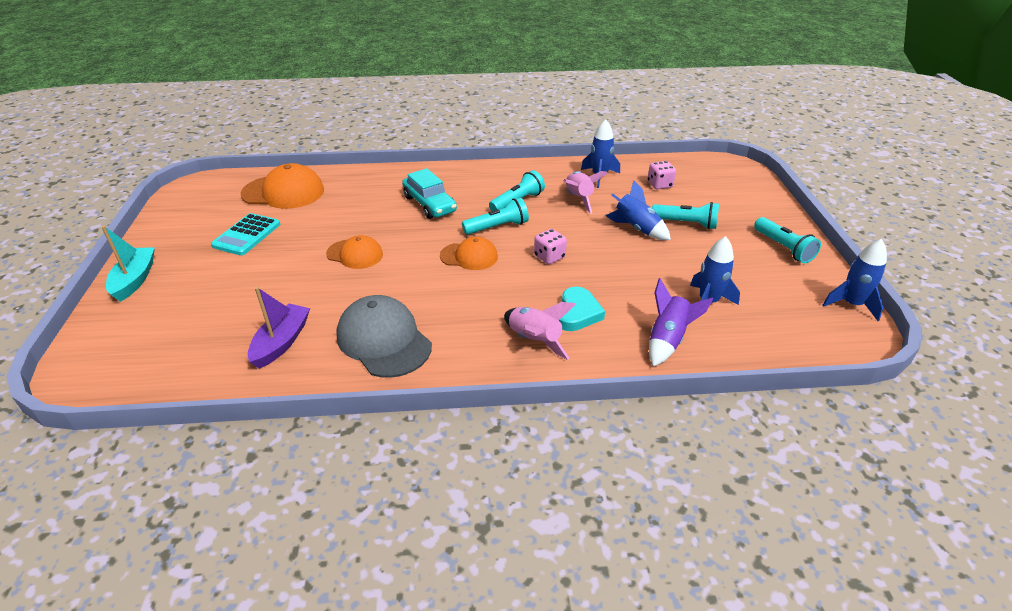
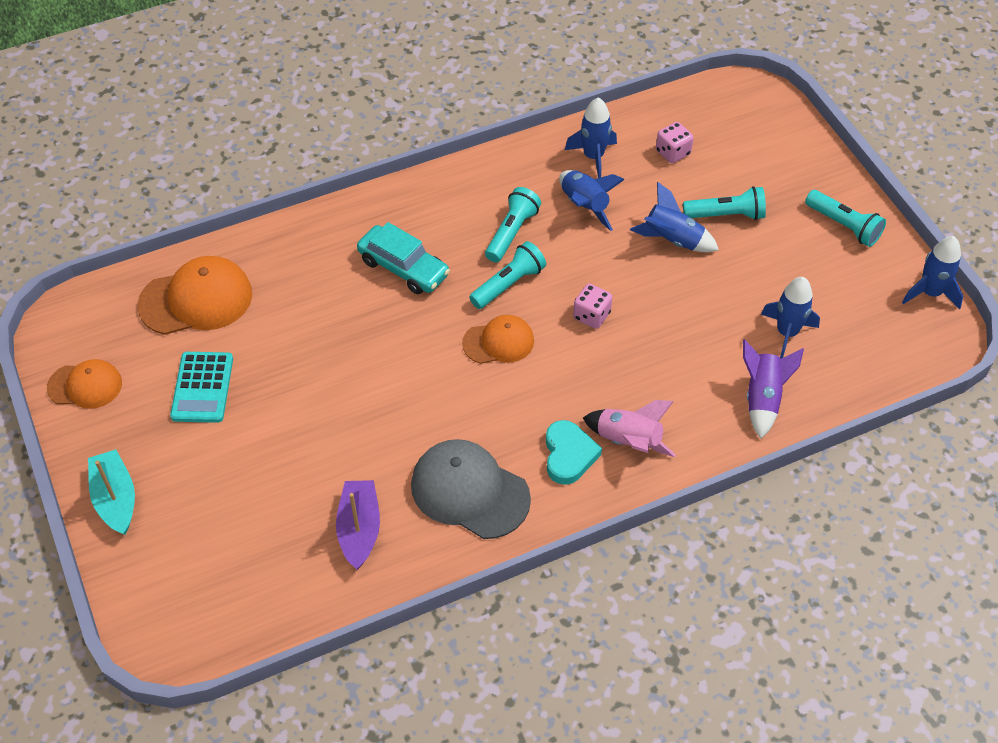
camera: 20 degrees left, 15 degrees up
(355, 254) = (360, 379): orange cap -> orange cap (85, 385)
(577, 313) = (657, 390): turquoise heart -> turquoise heart (569, 455)
(578, 198) = (584, 206): pink rocket -> blue rocket

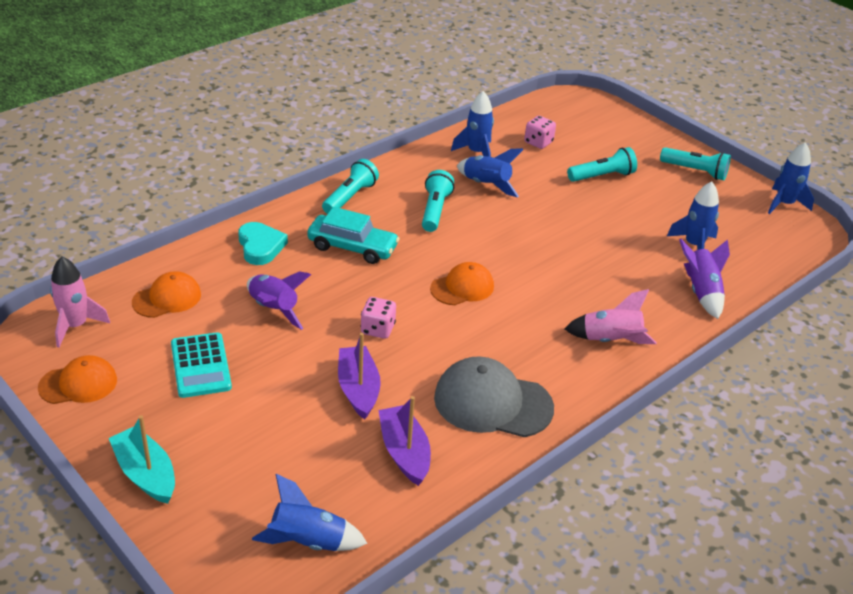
camera: 20 degrees left, 15 degrees down
(101, 317) = (76, 326): none -> pink rocket
(196, 299) = (167, 298): orange cap -> orange cap, size x0.62
(294, 333) = (273, 309): none -> purple rocket
(343, 447) = (358, 389): none -> purple boat
(509, 284) = (450, 246): turquoise flashlight -> turquoise flashlight (350, 197)
(569, 455) = (565, 359): turquoise heart -> turquoise heart (260, 247)
(591, 315) = (531, 257): pink dice -> pink dice (377, 329)
(673, 240) = (569, 197): blue rocket -> blue rocket (308, 541)

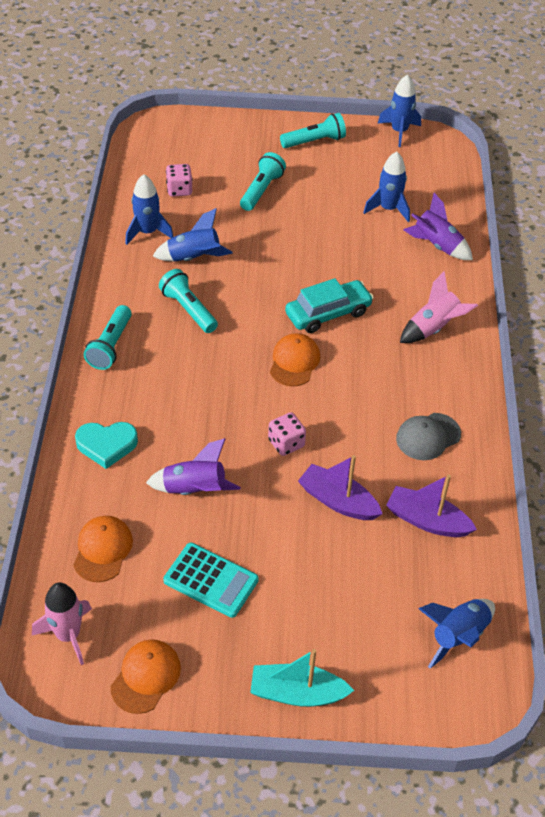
camera: 45 degrees left, 10 degrees up
(260, 247) = (106, 445): turquoise heart -> turquoise heart turned 150 degrees clockwise
(350, 197) = (110, 346): turquoise flashlight -> turquoise flashlight turned 150 degrees counterclockwise
(352, 247) = (175, 390): turquoise car -> turquoise car (328, 313)
(492, 403) = (428, 436): grey cap -> grey cap, size x0.62

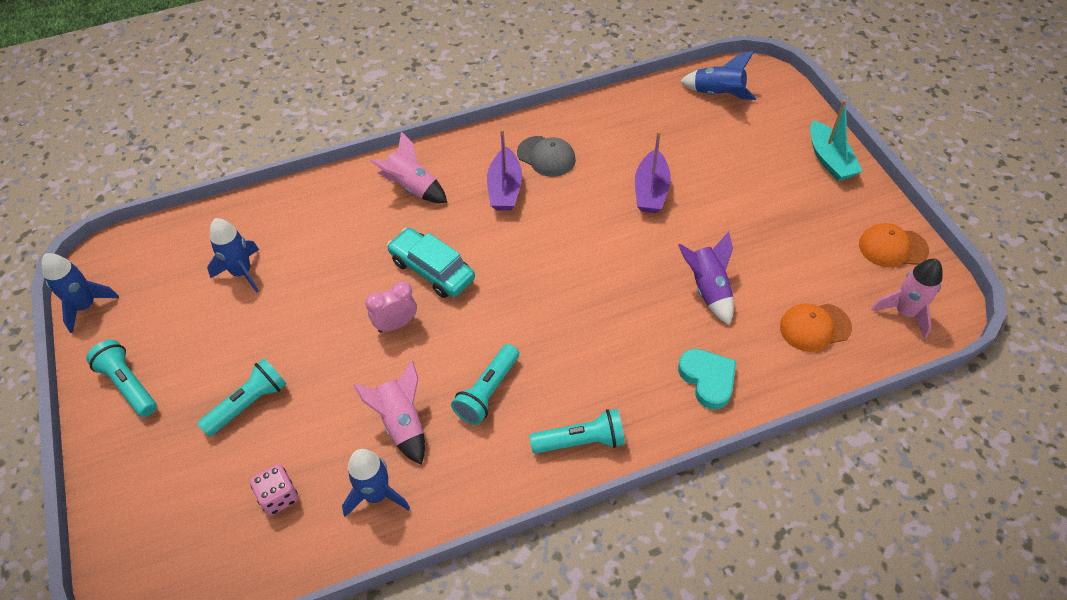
camera: 110 degrees left, 5 degrees up
(193, 258) = (402, 423): blue rocket -> pink rocket
(211, 580) = (783, 242): turquoise calculator -> none
(261, 190) = (248, 404): turquoise flashlight -> turquoise flashlight turned 135 degrees clockwise
(284, 278) = (396, 324): none -> pink clock
(286, 443) = (614, 244): pink dice -> none
(294, 362) = (512, 273): orange cap -> none
(427, 521) = (632, 135): purple boat -> purple boat (505, 189)
(437, 245) = (288, 216): purple rocket -> none

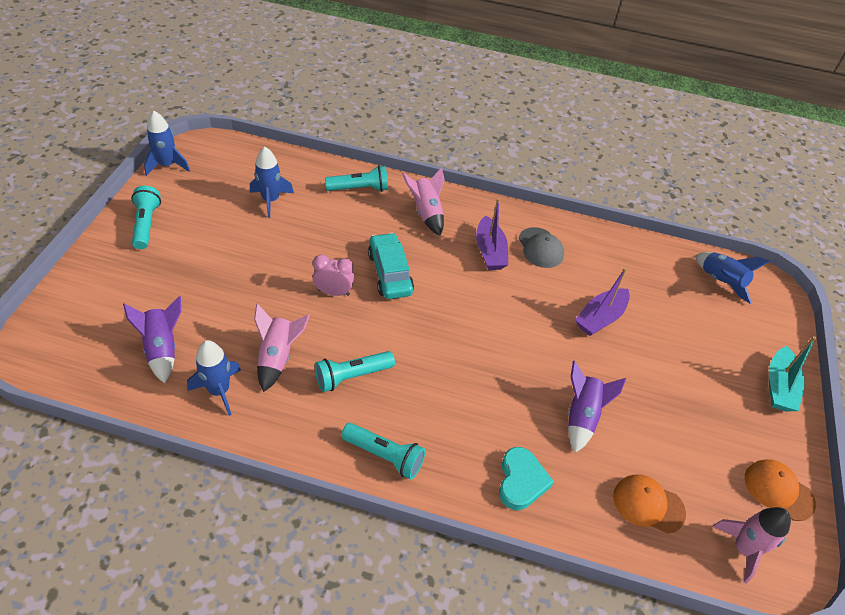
camera: 30 degrees right, 5 degrees down
(248, 404) = (199, 281): turquoise flashlight -> turquoise flashlight (360, 189)
(279, 496) = (162, 349): pink dice -> purple rocket
(505, 189) = (490, 251): purple boat -> purple boat turned 45 degrees counterclockwise

